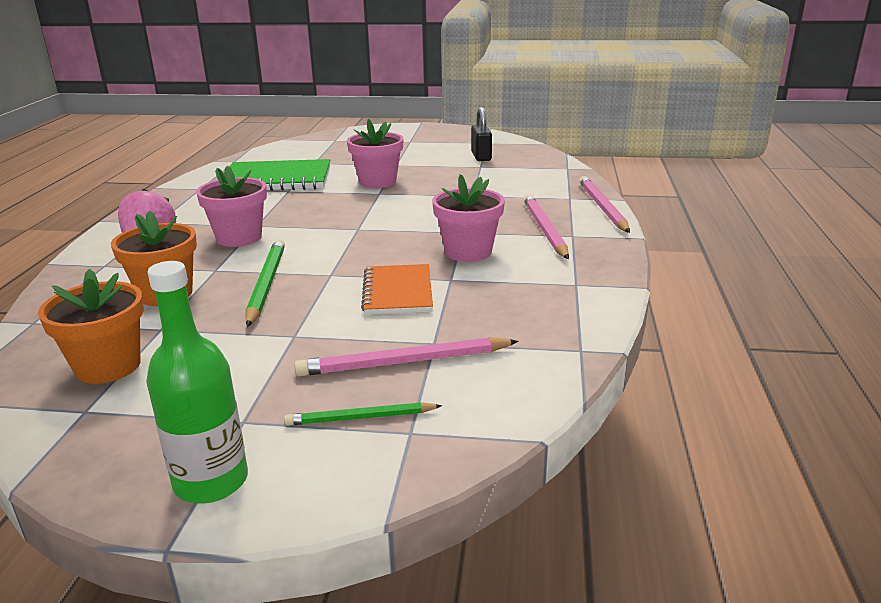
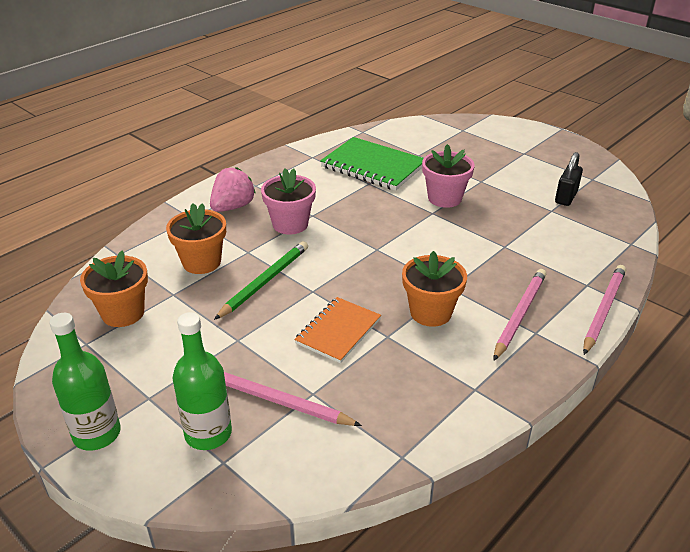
camera: 35 degrees right, 10 degrees up
(360, 418) = (208, 433): green pencil -> green bottle
(468, 252) = (430, 312): pink flower pot -> orange flower pot

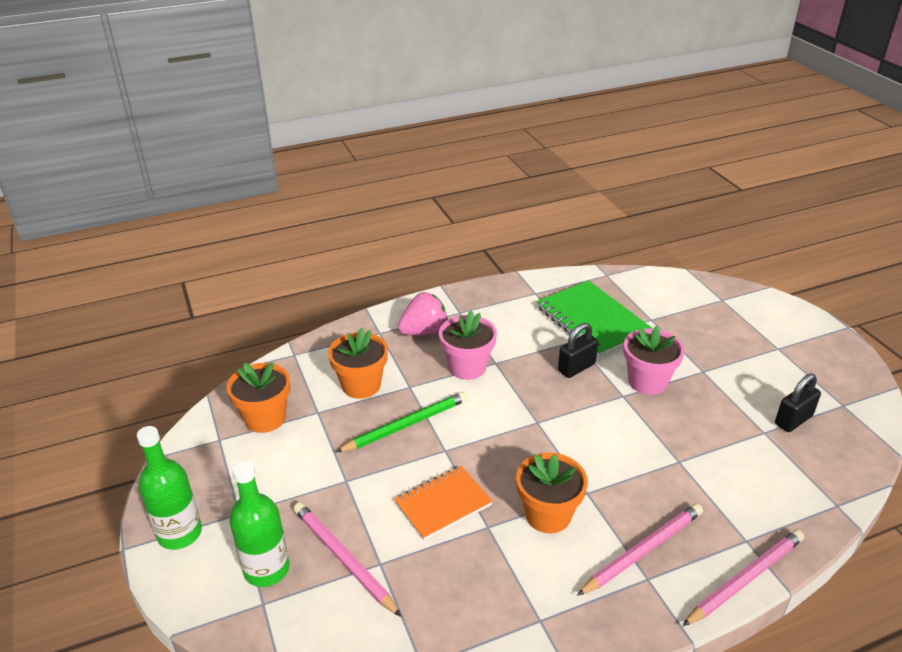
camera: 25 degrees right, 0 degrees up
(382, 202) = (576, 367): none -> black padlock

